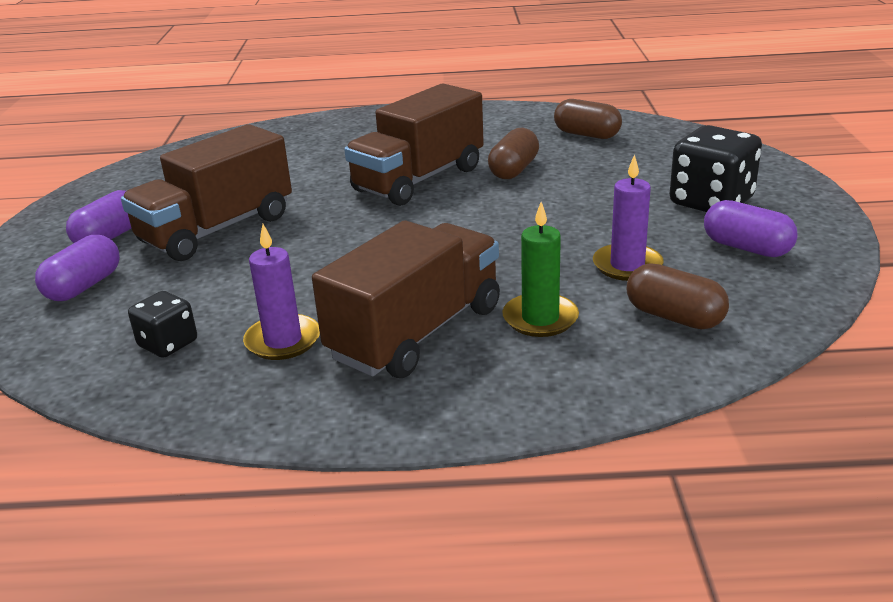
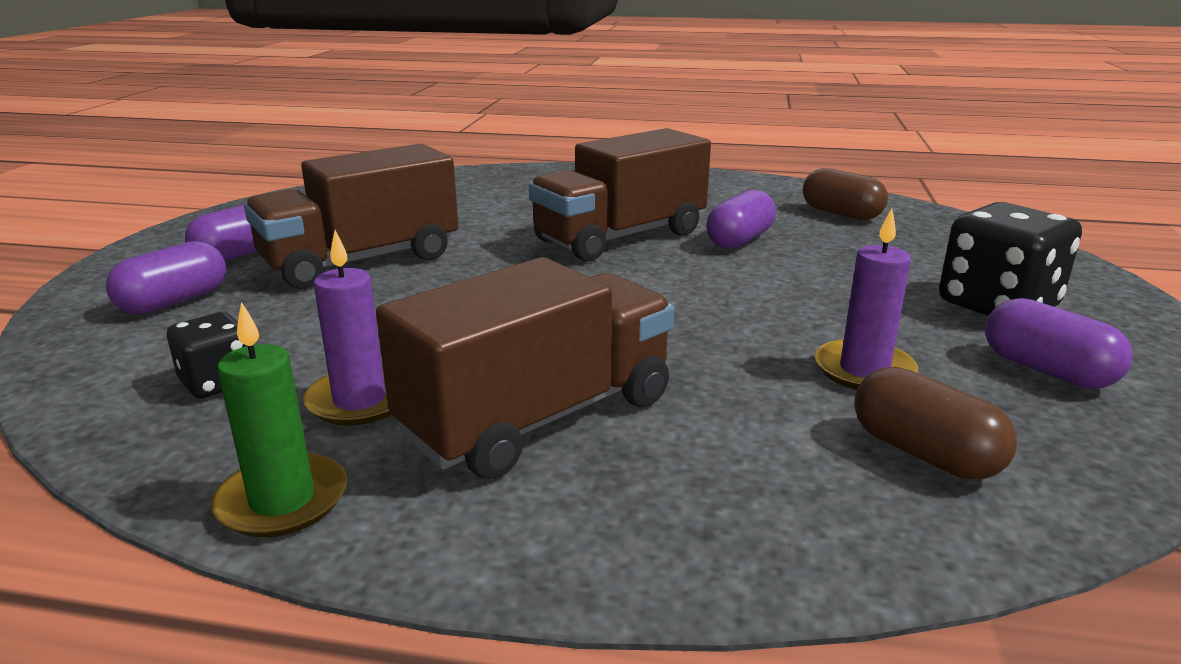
camera: 10 degrees right, 5 degrees down
(514, 170) = (739, 240): brown capsule -> purple capsule
(540, 318) = (720, 424): green candle -> green candle (282, 500)

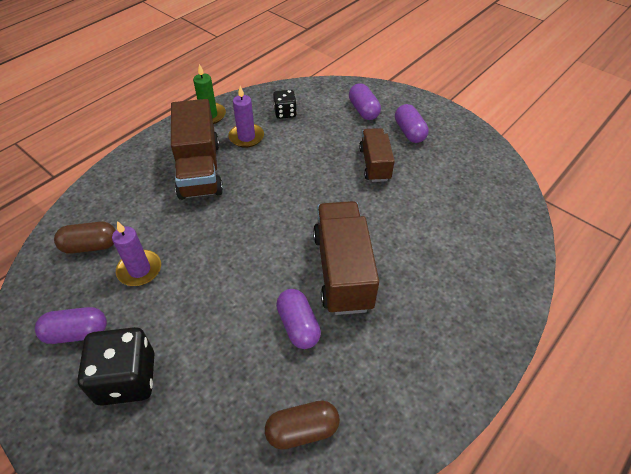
camera: 120 degrees right, 25 degrees up
(361, 261) = (375, 164): brown truck -> brown truck, size x0.62

